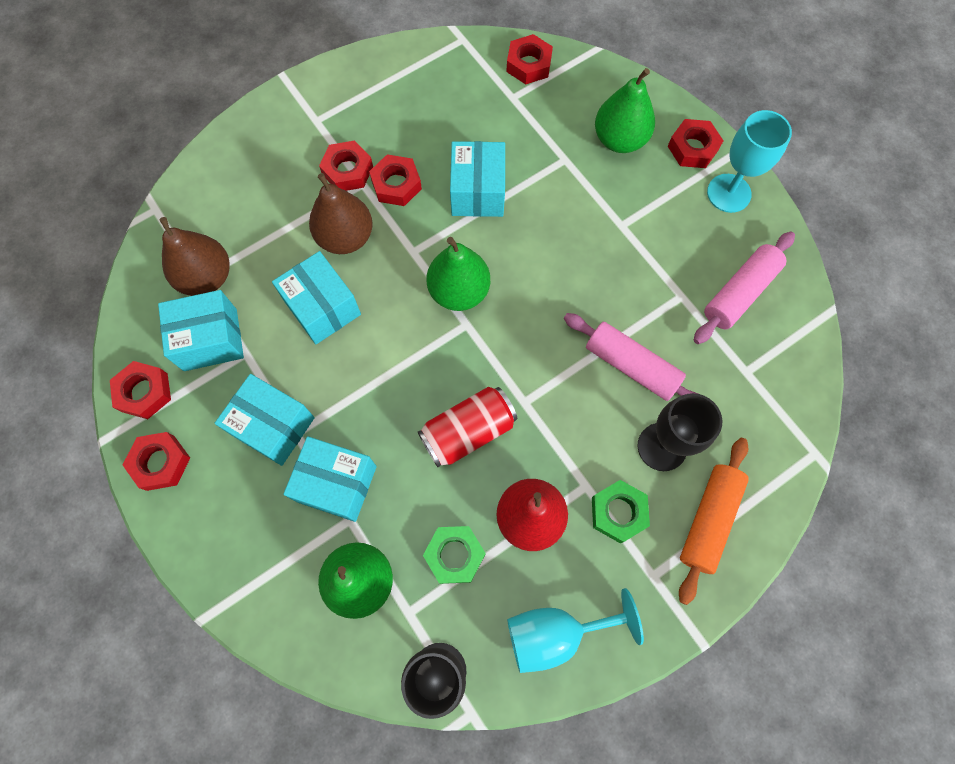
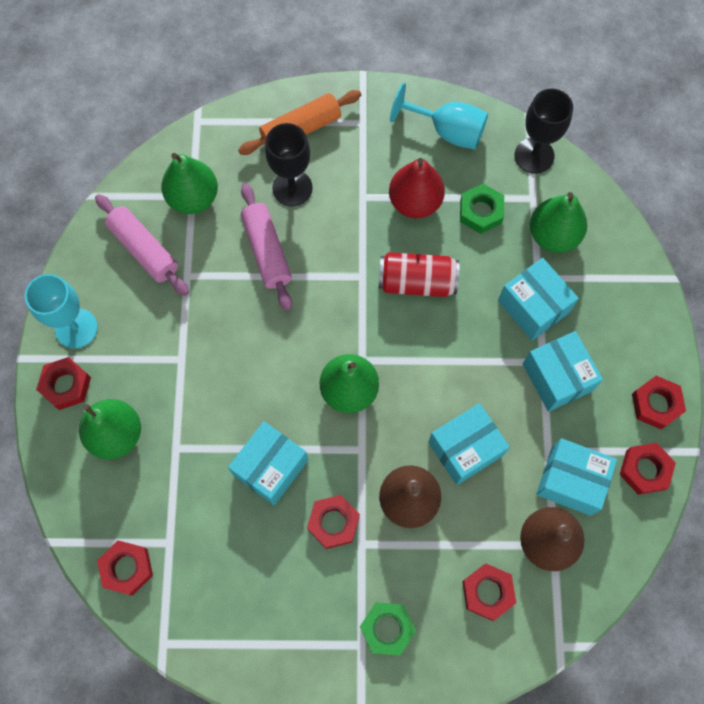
camera: 145 degrees left, 0 degrees up
(322, 307) = (465, 449): turquoise box -> turquoise box turned 60 degrees clockwise
(347, 171) = (366, 567): red nut -> red nut (487, 592)
(618, 512) = (354, 169): green nut -> green nut (387, 629)
(739, 293) = (144, 249): pink rolling pin -> pink rolling pin turned 60 degrees clockwise
(743, 370) = (193, 198): none -> green pear

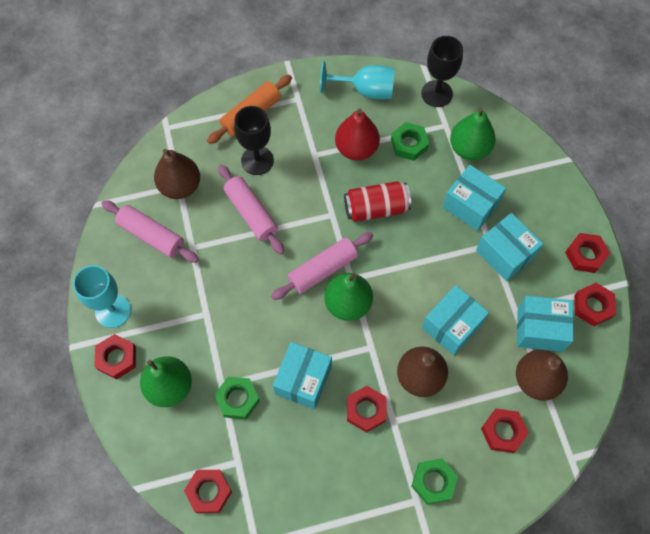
camera: 15 degrees left, 5 degrees down
(189, 469) = (237, 399): none -> green nut
(193, 198) = (180, 186): green pear -> brown pear
(331, 341) = (323, 269): none -> pink rolling pin

